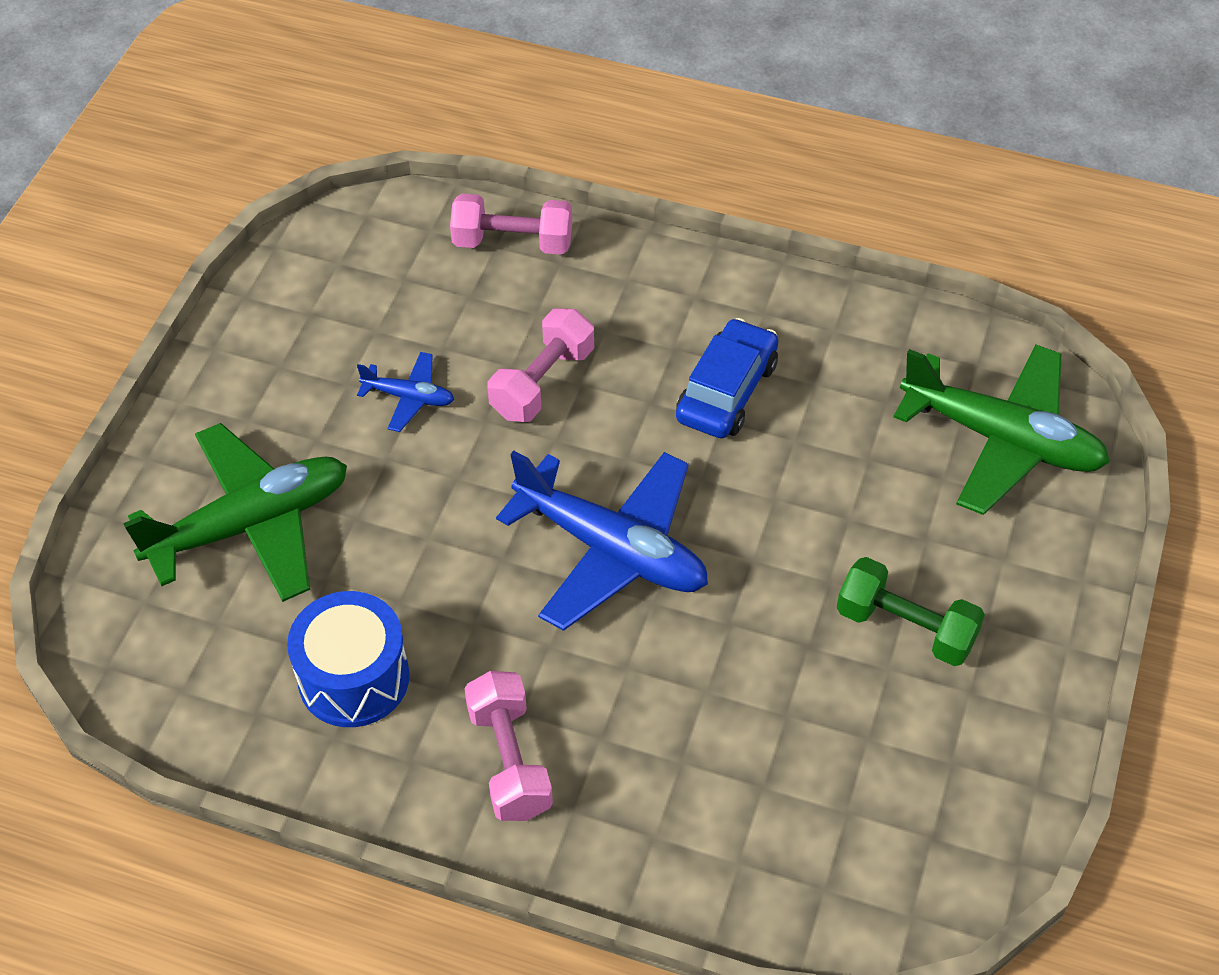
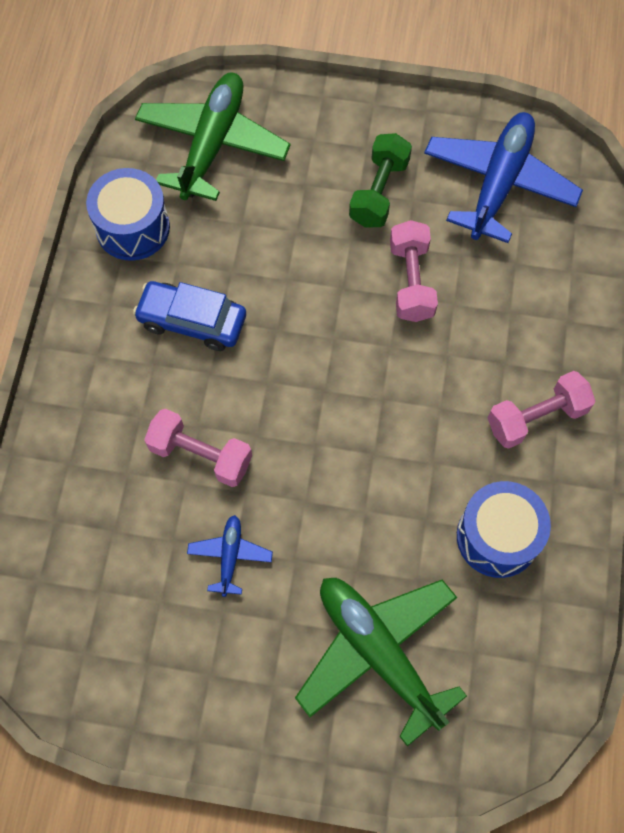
camera: 100 degrees left, 15 degrees up
(513, 242) = (48, 507): pink dumbbell -> pink dumbbell (411, 281)
(611, 550) = (351, 380): blue plane -> blue plane (499, 183)
(874, 343) = (133, 228): none -> blue drum

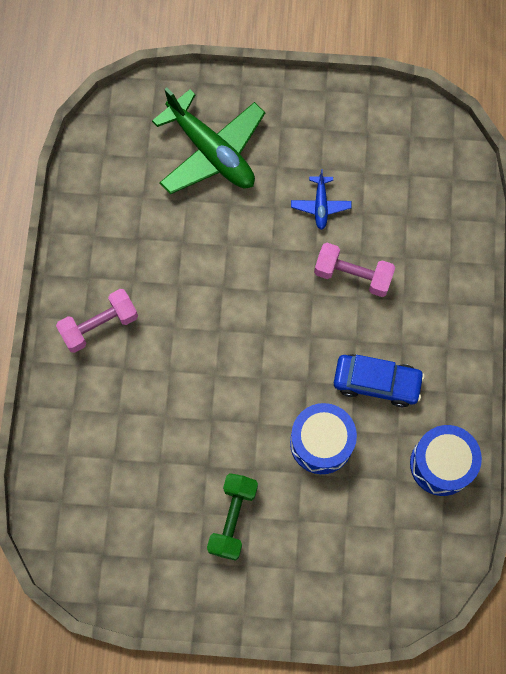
camera: 175 degrees right, 5 degrees up
(212, 144) = (386, 556): green plane -> none
(411, 281) = (201, 434): pink dumbbell -> none
(497, 537) = (130, 234): blue drum -> blue drum (321, 443)
(499, 183) = (127, 536): blue plane -> none

